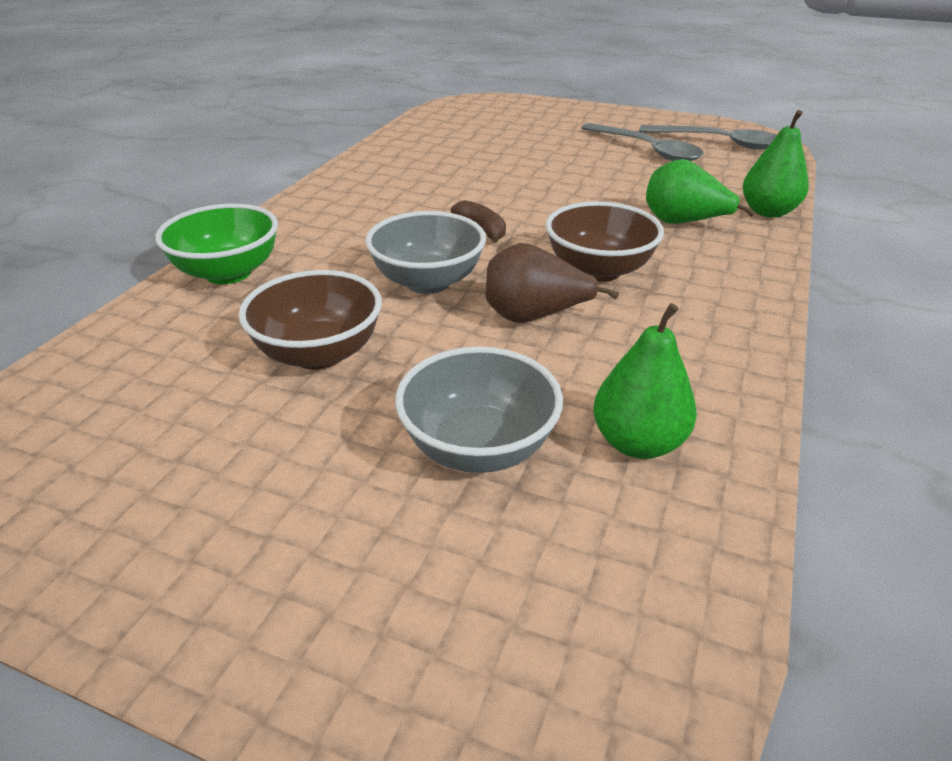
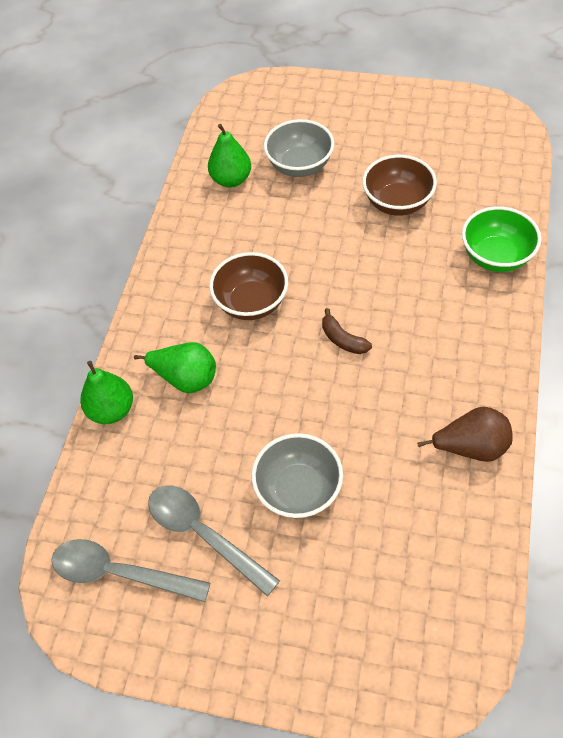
camera: 175 degrees right, 20 degrees up
(428, 282) = (361, 271): grey bowl -> grey bowl (298, 490)
(534, 317) = (288, 250): brown pear -> brown pear (471, 447)

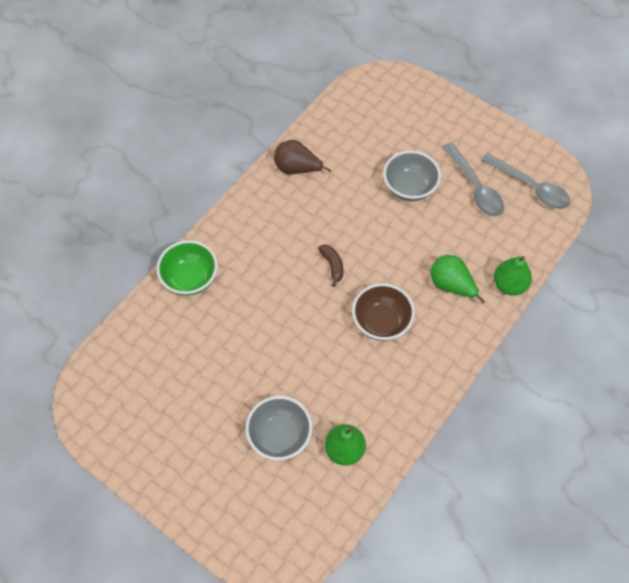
camera: 160 degrees left, 5 degrees up
(397, 202) = (226, 358): brown bowl -> none

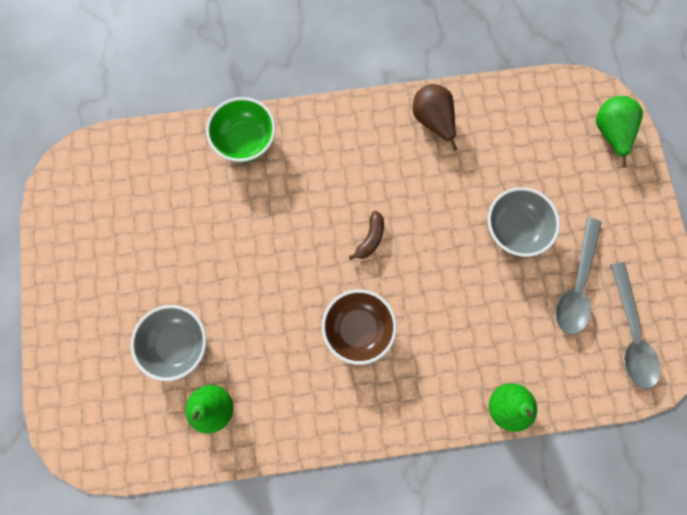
camera: 45 degrees right, 15 degrees up
(451, 285) = (453, 355): green pear -> green pear (610, 133)

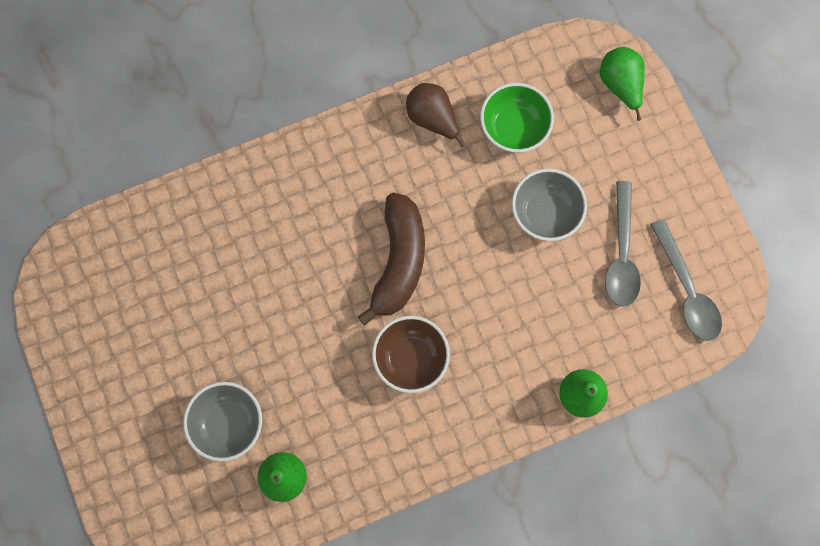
camera: 15 degrees left, 0 degrees up
(246, 141) = (239, 191): green bowl -> green bowl (513, 128)
(370, 239) = (399, 261): brown banana -> brown banana, size x2.26

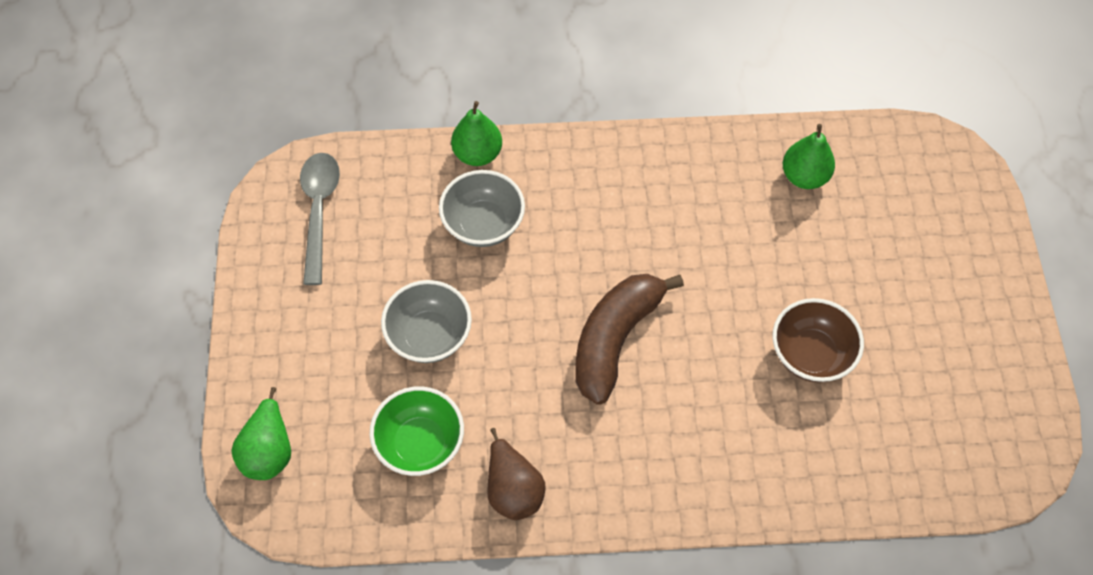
camera: 160 degrees left, 15 degrees down
(228, 423) = (851, 241): grey bowl -> grey bowl (483, 224)
(410, 358) = (637, 240): brown bowl -> brown bowl (810, 354)
(621, 254) = (368, 266): grey spoon -> none

